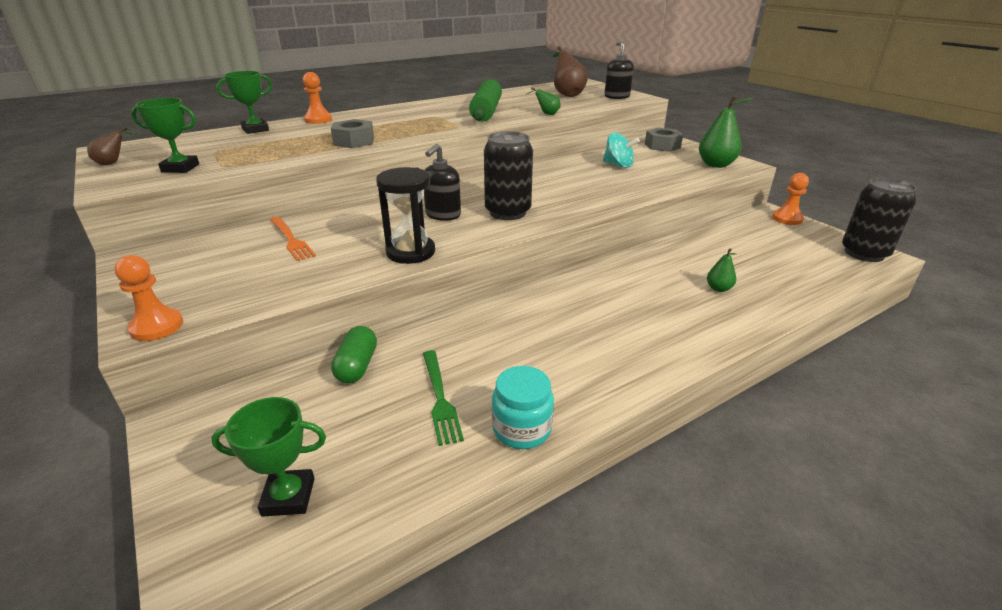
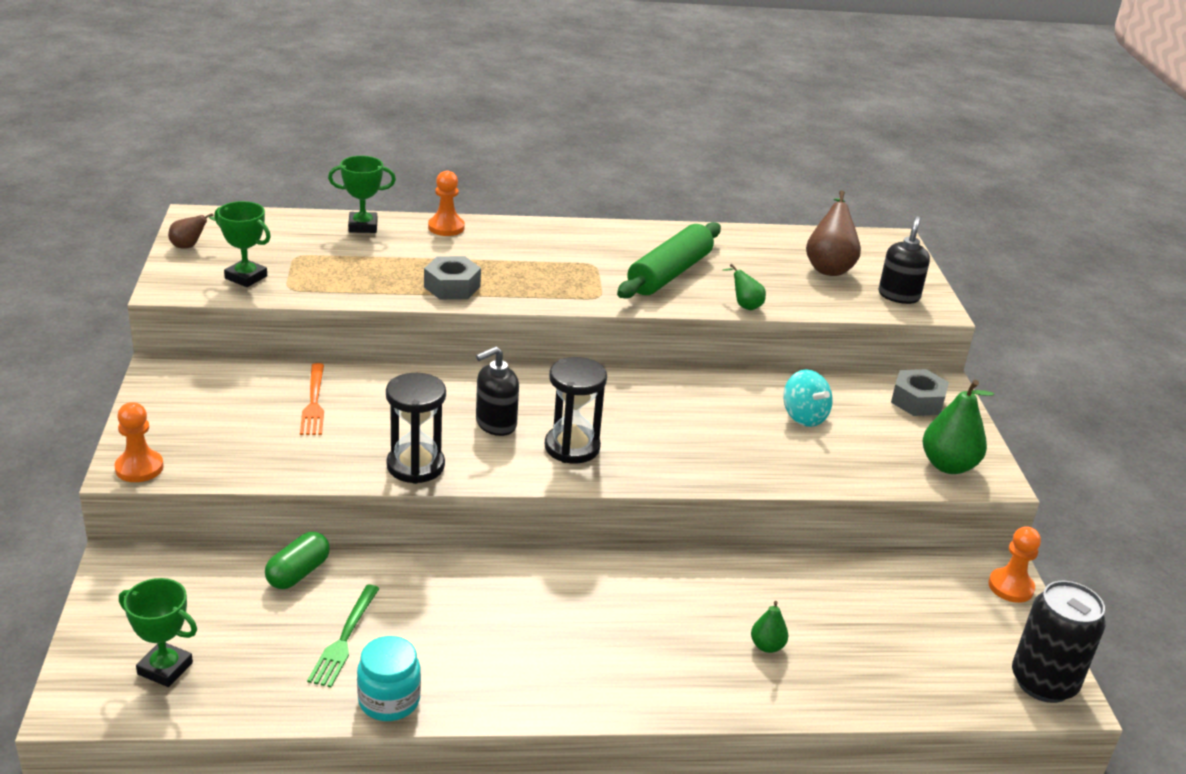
camera: 25 degrees right, 0 degrees up
(507, 212) = (572, 447): black can -> black hourglass

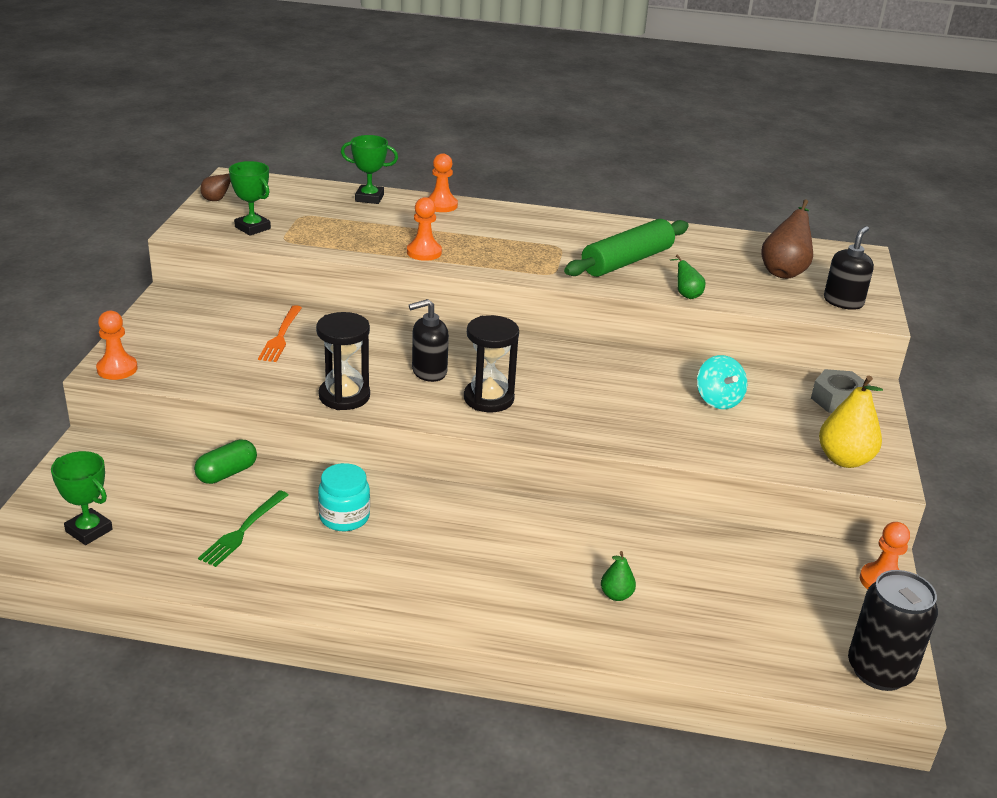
camera: 15 degrees right, 0 degrees up
(389, 700) = (259, 585): turquoise jar -> turquoise jar (344, 517)
(452, 287) = (424, 252): grey nut -> orange pawn
(948, 465) = (844, 459): green pear -> yellow pear

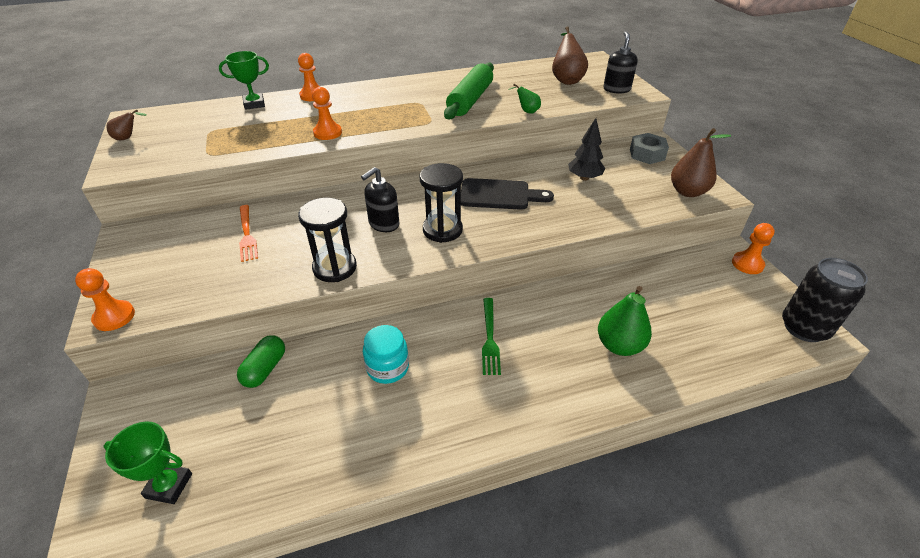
camera: 25 degrees left, 10 degrees up
(243, 530) = (313, 418): green fork -> green fork (490, 338)
(252, 228) = (174, 152): green trophy -> none
(589, 385) = (499, 195): none -> black cutting board
(616, 595) = (619, 345): green pear -> green pear, size x1.89
(718, 400) = (584, 178): turquoise spinning top -> black tree
(844, 459) = (687, 192): yellow pear -> brown pear

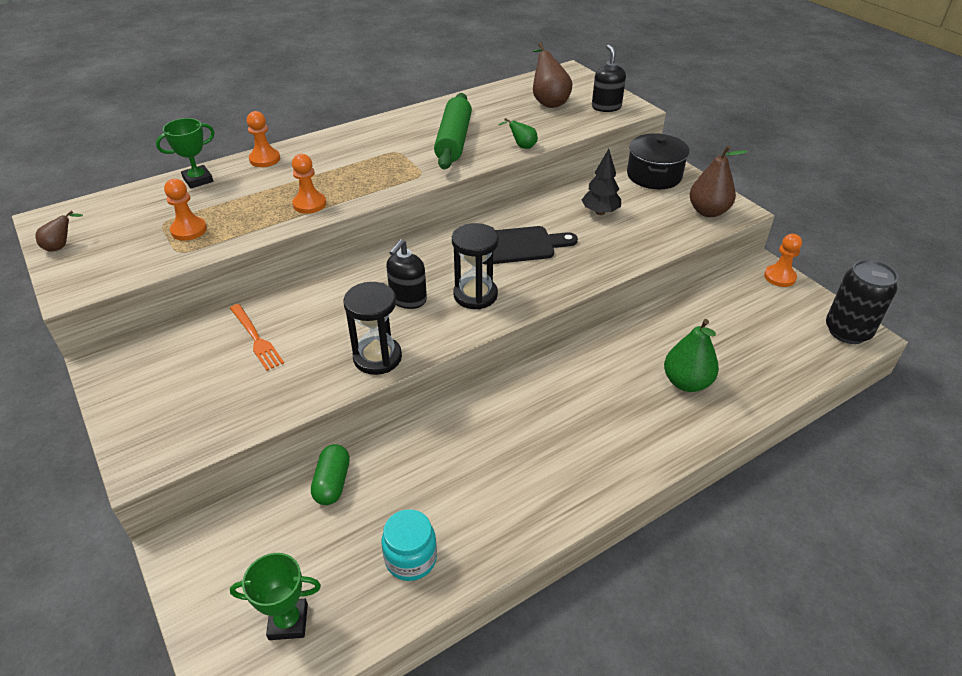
camera: 15 degrees left, 0 degrees up
(114, 317) = (151, 460): orange pawn -> orange pawn (189, 230)
(387, 367) = (465, 453): turquoise jar -> turquoise jar (411, 559)
(490, 338) = (557, 401): green fork -> none
(647, 154) = (654, 175): grey nut -> black pot

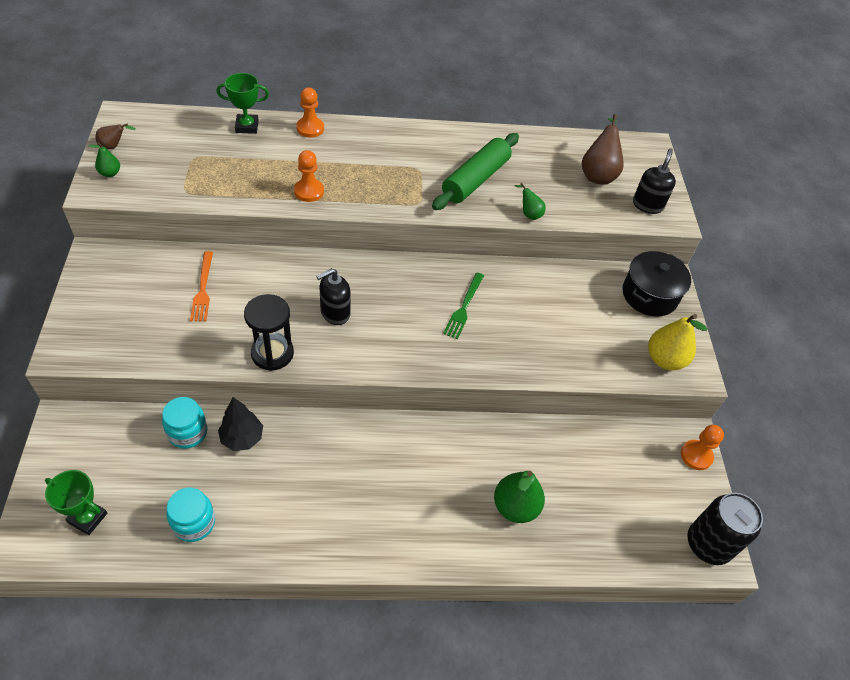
camera: 25 degrees right, 10 degrees up
(77, 269) = (110, 173): none -> green pear
(189, 230) = (206, 174): orange pawn -> none
(332, 483) = (187, 432): green capsule -> turquoise jar
(475, 295) = (389, 337): black hourglass -> none
(519, 245) = (464, 307): black cutting board -> green fork
(600, 212) = (563, 309): black tree -> black tree (242, 438)
(708, 212) = (664, 359): brown pear -> yellow pear

